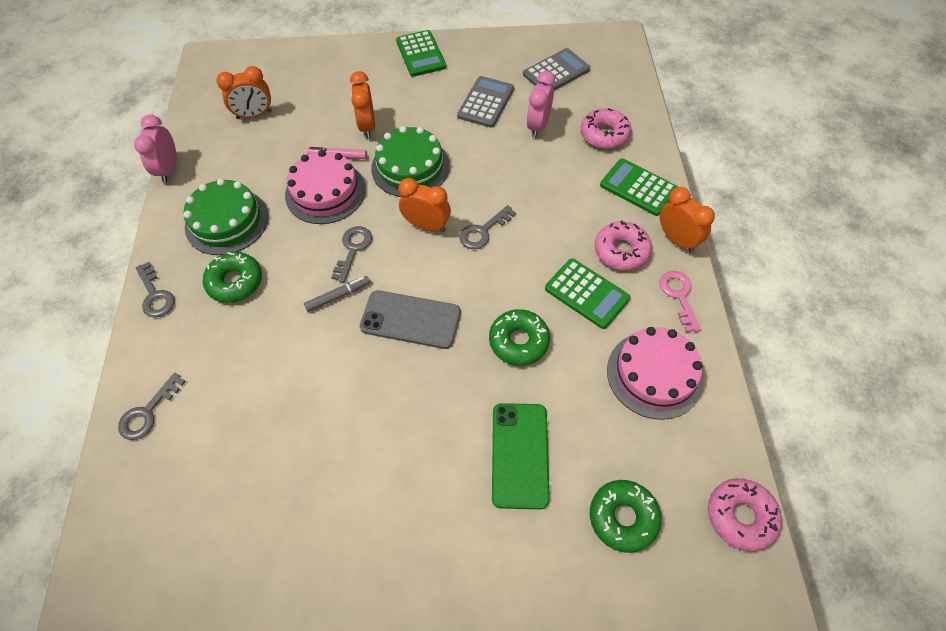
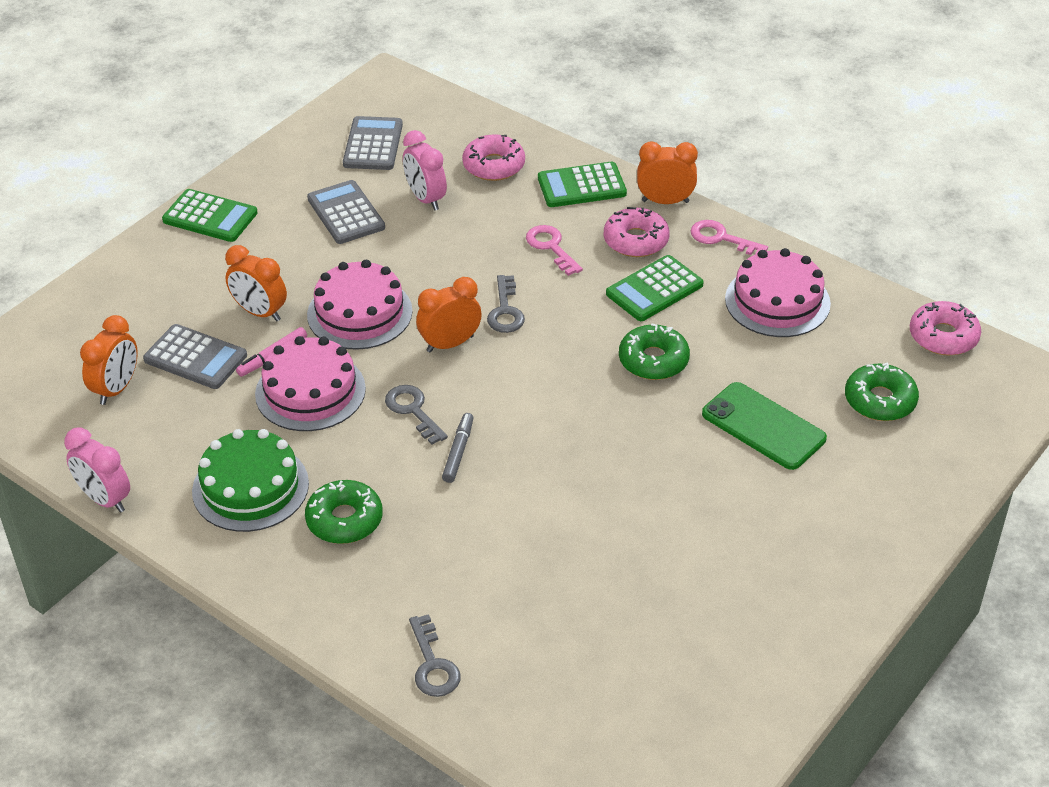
camera: 50 degrees left, 15 degrees down
(155, 295) = (283, 592): grey key -> none
(306, 127) = (195, 358): none -> grey calculator
(410, 167) = (359, 313): green cake -> pink cake
(410, 320) = (547, 416): grey phone -> none
(564, 212) = (551, 247): none -> pink key
(586, 294) = (654, 289): green calculator -> green calculator turned 150 degrees clockwise

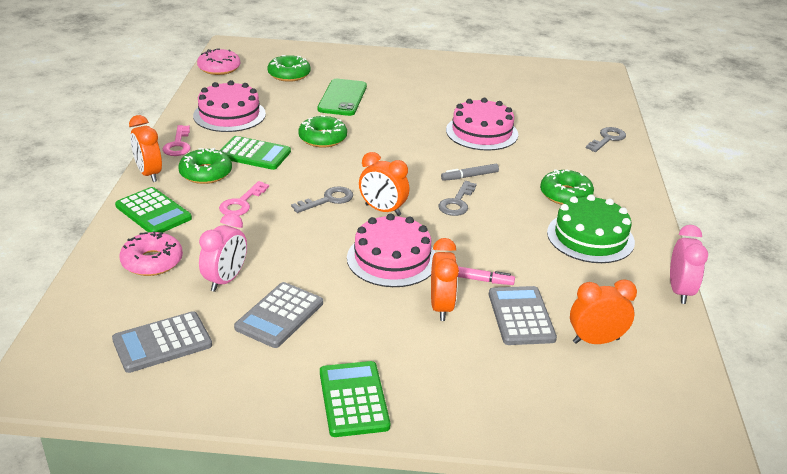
camera: 125 degrees left, 10 degrees down
(310, 391) = (488, 248): pink cake -> pink cake (482, 132)
(636, 240) = (206, 173): pink donut -> green donut

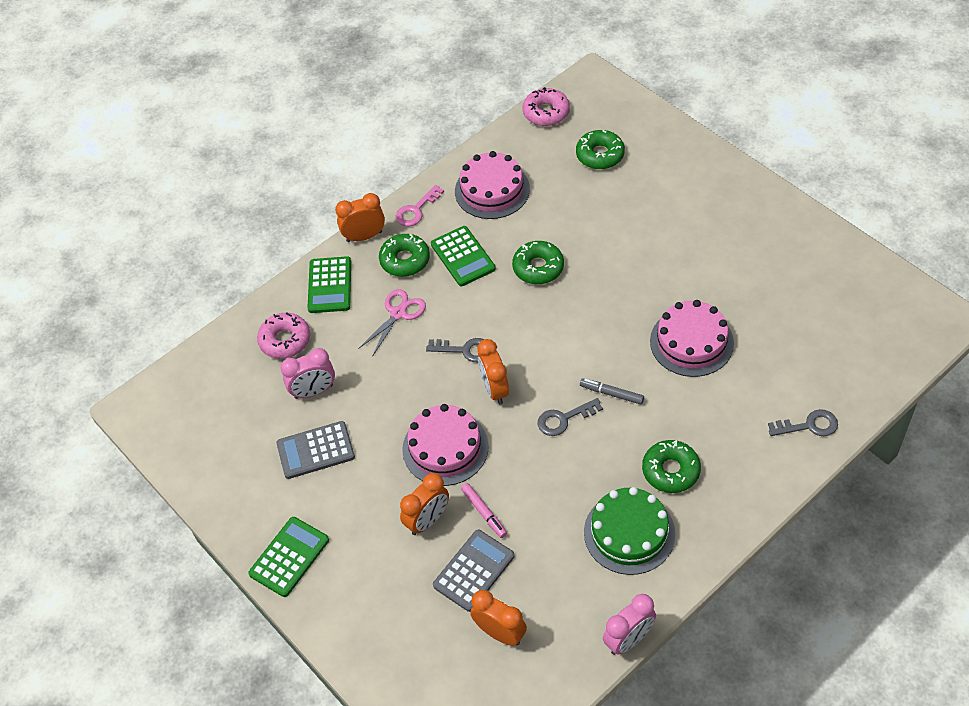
camera: 50 degrees right, 20 degrees up
(149, 174) = (364, 236): orange clock -> orange clock turned 60 degrees clockwise
(162, 343) = (227, 424): grey calculator -> none
(241, 203) = (398, 313): pink key -> pink scissors
(342, 98) = (614, 218): green phone -> none

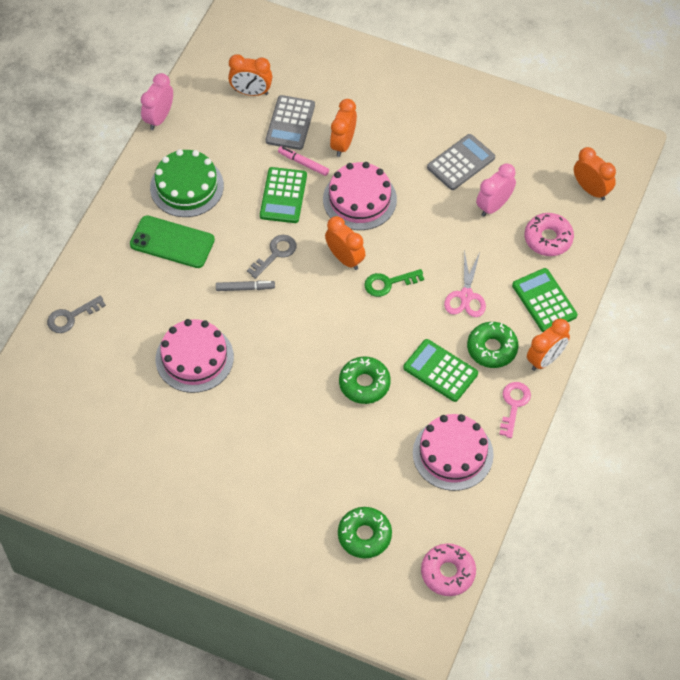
camera: 150 degrees right, 5 degrees up
(208, 374) = (591, 190): none -> orange clock
(289, 557) = (430, 87): green calculator -> green calculator (283, 196)
(465, 350) = (388, 283): grey key -> green key
(670, 471) = (172, 242): green donut -> green phone

